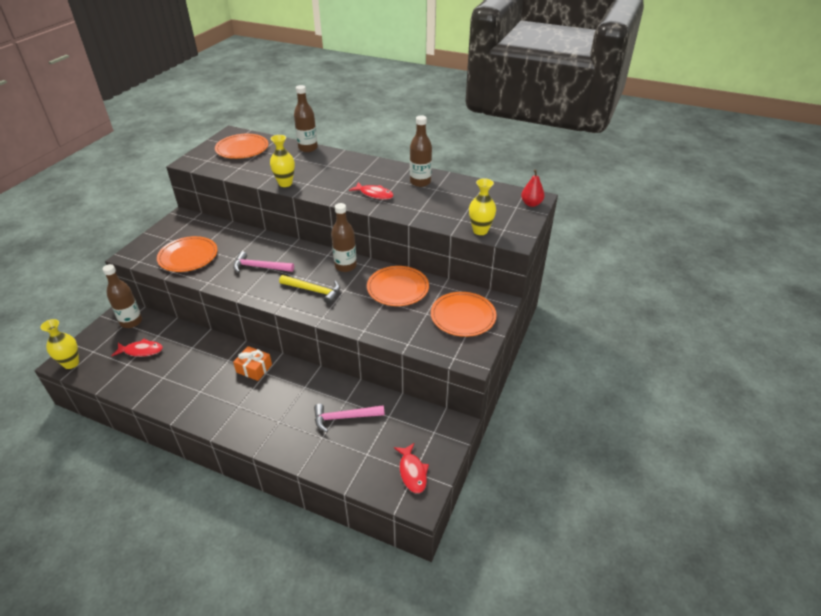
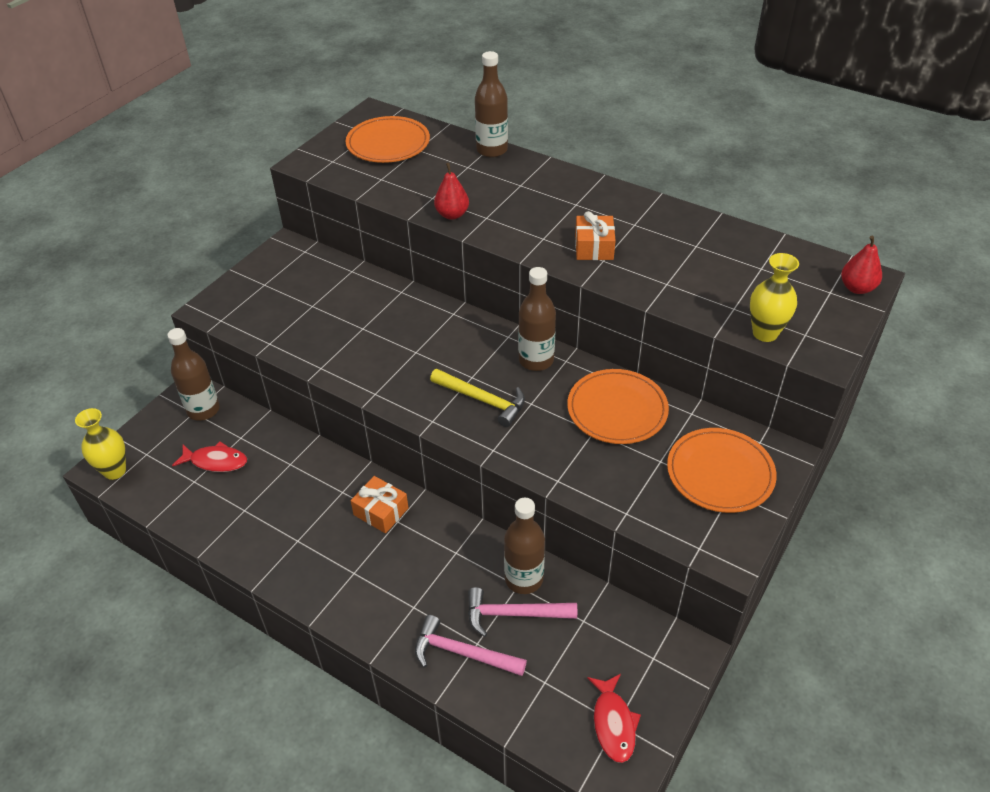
camera: 10 degrees right, 5 degrees up
(188, 256) = (294, 319): orange plate -> none
(259, 267) = (401, 348): pink hammer -> pink hammer (462, 652)
(285, 183) = (452, 214): yellow vase -> red pear
(374, 194) = (594, 247): red fish -> orange gift
(420, 182) = (671, 230): brown bottle -> brown bottle (524, 579)

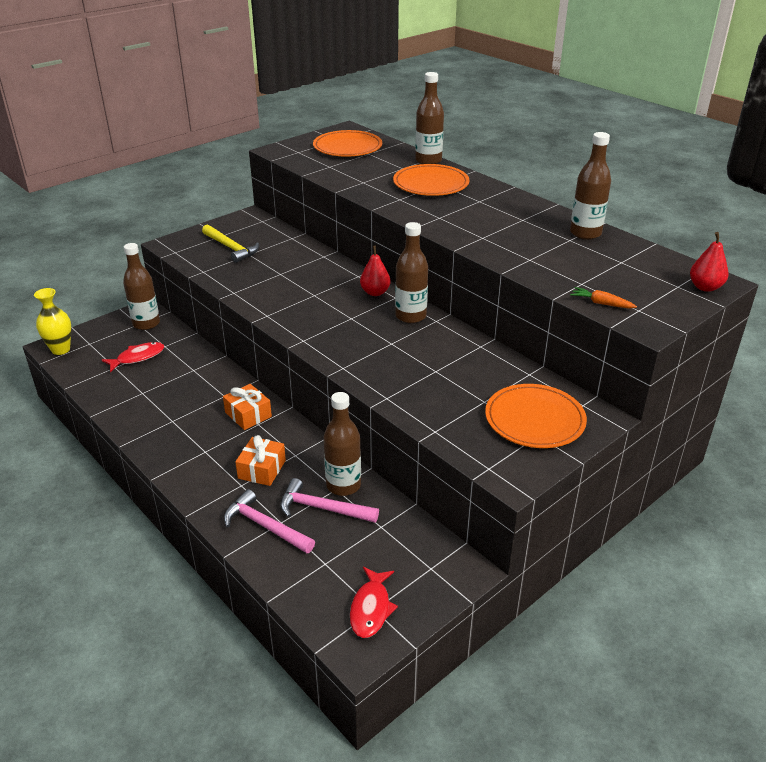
camera: 15 degrees right, 10 degrees down
(216, 461) = (138, 357): red fish -> red fish turned 60 degrees counterclockwise
(452, 214) = (373, 193): red pear -> red pear (375, 292)
(483, 400) = (352, 334): yellow hammer -> yellow hammer (231, 248)
(594, 247) = (479, 228): orange gift -> orange gift (262, 469)
(617, 409) = (463, 360): orange plate -> orange plate (431, 184)
(708, 233) = (585, 233): none -> brown bottle
(765, 333) = (601, 303): yellow vase -> orange carrot

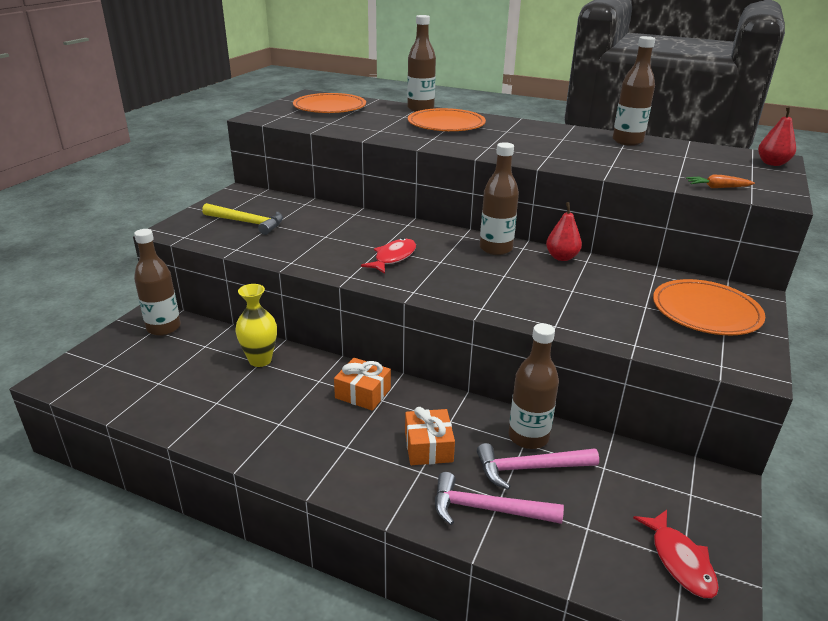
camera: 25 degrees left, 5 degrees down
(60, 349) = (69, 380): yellow vase -> yellow vase (260, 360)
(138, 357) = (181, 366): red fish -> red fish (393, 257)
(375, 292) = (439, 235): red pear -> red pear (561, 257)

